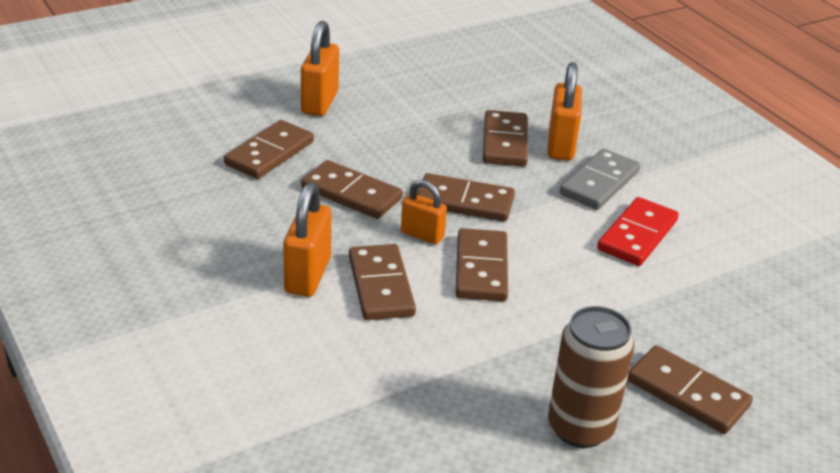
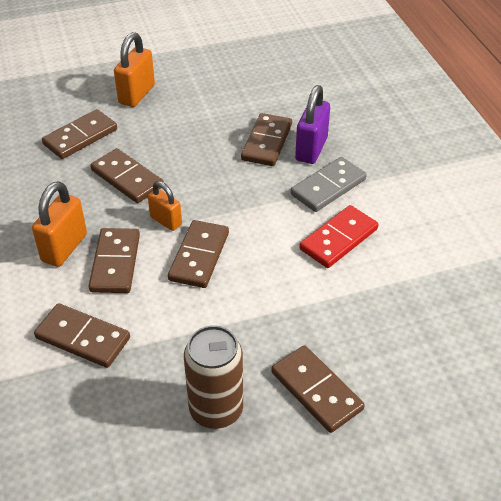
camera: 15 degrees right, 10 degrees up
(464, 202) = (211, 194): brown domino -> brown domino (82, 338)
(561, 145) = (311, 149): orange padlock -> purple padlock

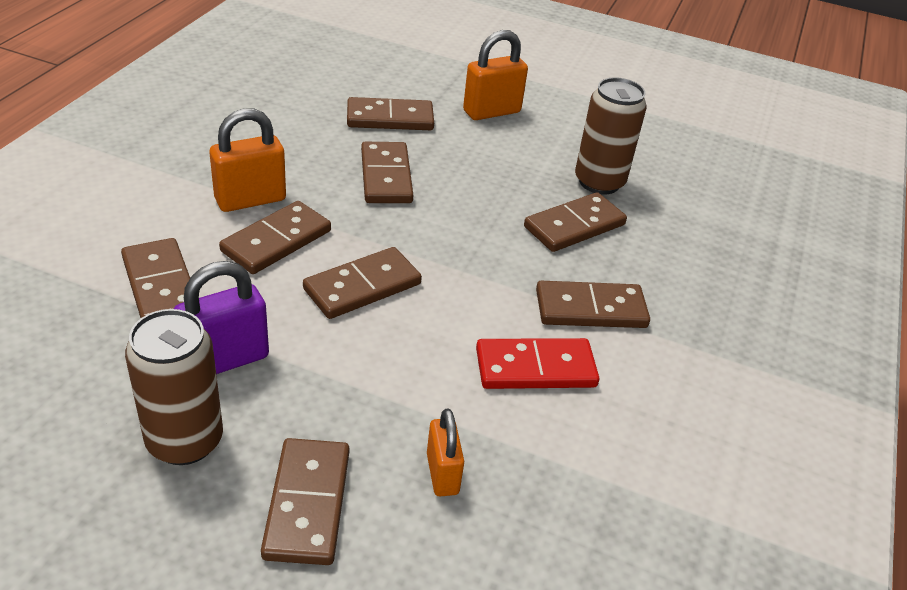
camera: 35 degrees right, 5 degrees down
(166, 221) = (373, 235): orange padlock -> orange padlock (442, 474)
(249, 105) = (599, 182): none -> brown can
(311, 149) = (618, 261): purple padlock -> purple padlock (225, 360)
(328, 187) = (590, 309): grey domino -> brown domino

